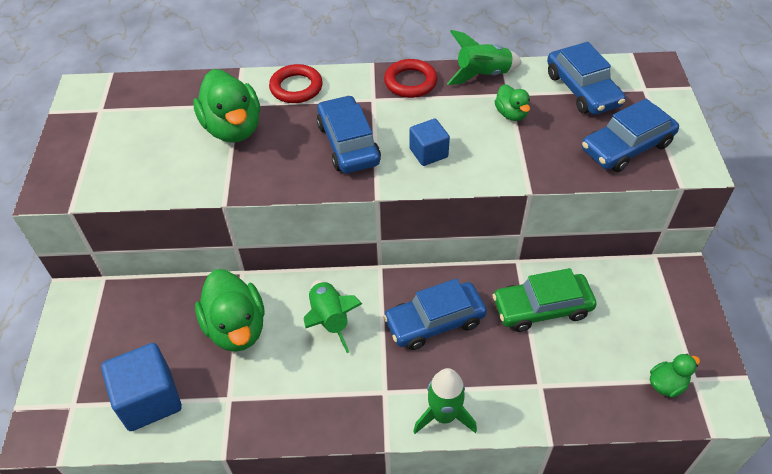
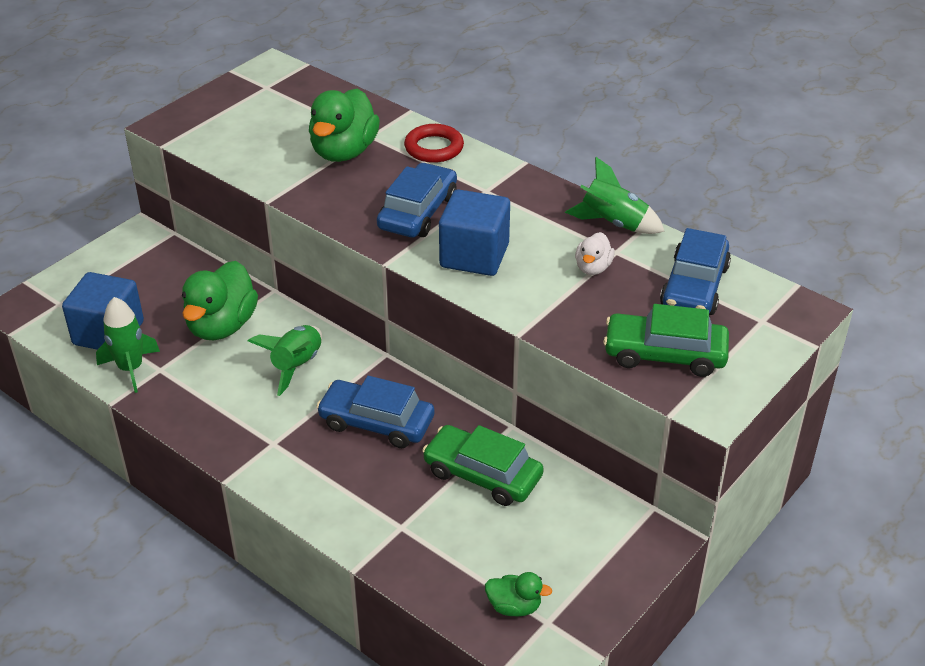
camera: 40 degrees right, 10 degrees down
(410, 82) = (537, 194): red ring -> none
(428, 153) = (474, 256): blue cube -> blue cube, size x1.71
(444, 415) = (295, 490): green rocket -> green rocket (131, 369)
(511, 114) = (593, 268): green duck -> white duck
(626, 147) = (664, 354): blue car -> green car

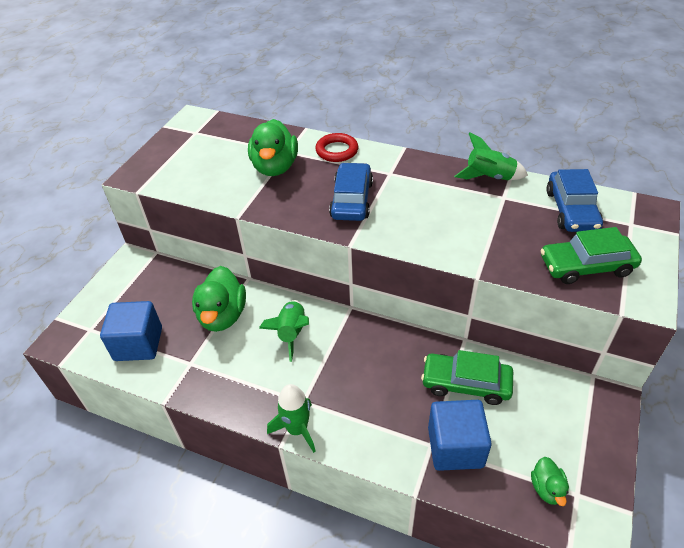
camera: 15 degrees left, 5 degrees up
(131, 369) = (167, 369): green rocket -> green rocket (297, 429)
(376, 422) = (370, 363): blue car -> none
(474, 256) = (410, 223): blue cube -> blue cube (455, 447)
(514, 606) = (547, 488): green duck -> green duck turned 90 degrees clockwise
(593, 268) = (496, 213): white duck -> none

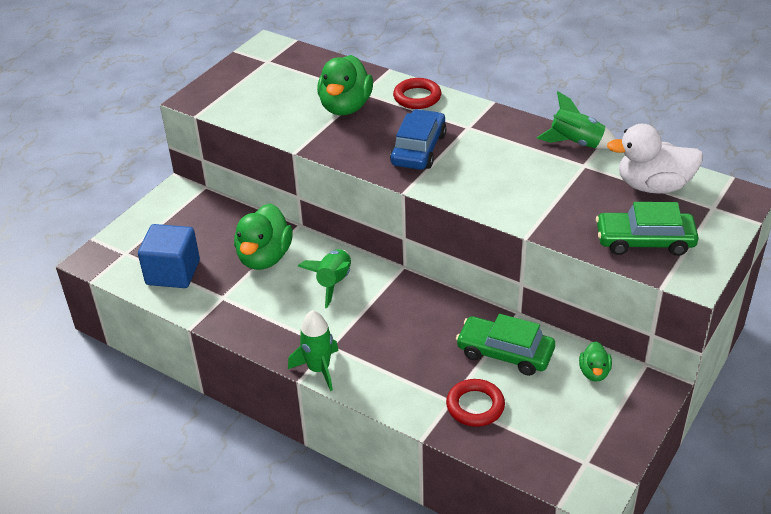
camera: 10 degrees right, 5 degrees down
(455, 447) = (475, 406): blue cube -> red ring
(547, 488) = (556, 453): green duck -> green duck (594, 373)
(571, 210) = (653, 186): blue car -> white duck

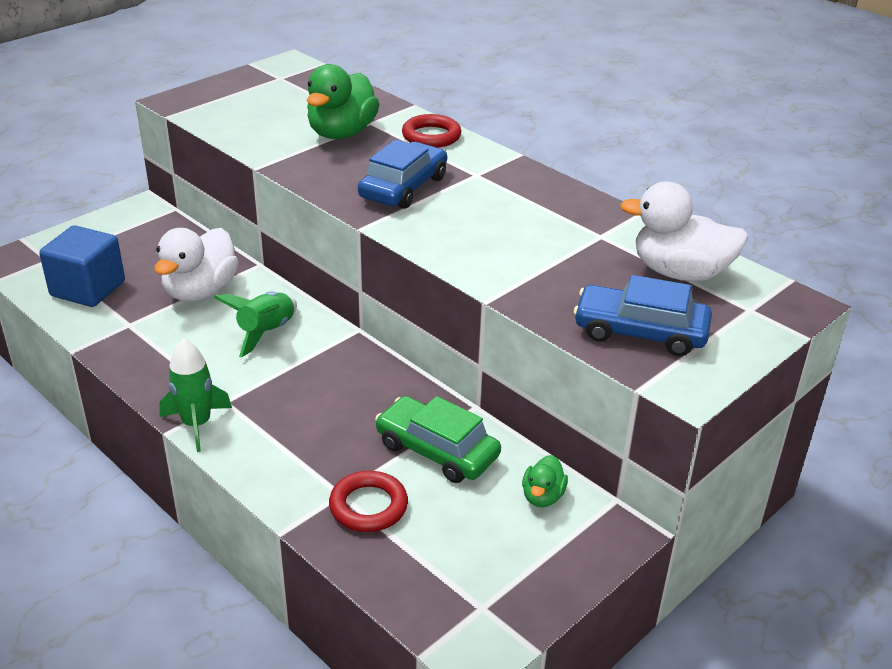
camera: 10 degrees right, 5 degrees down
(264, 257) = (200, 291): green duck -> white duck
(576, 143) = (602, 211): green rocket -> none
(644, 241) = (640, 332): green car -> blue car

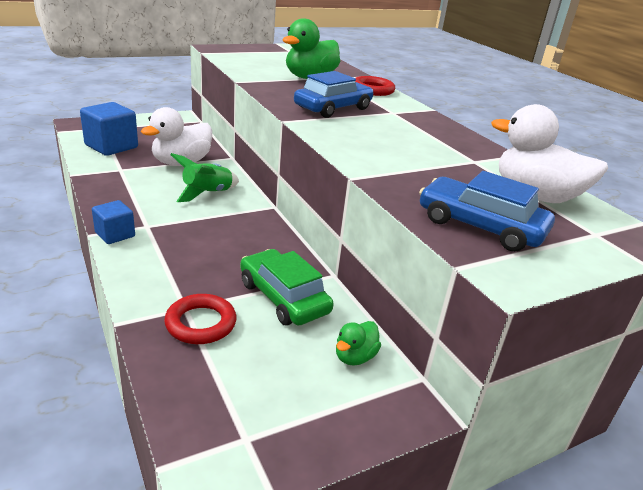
camera: 15 degrees right, 5 degrees down
(196, 424) = (115, 235): green rocket -> blue cube

